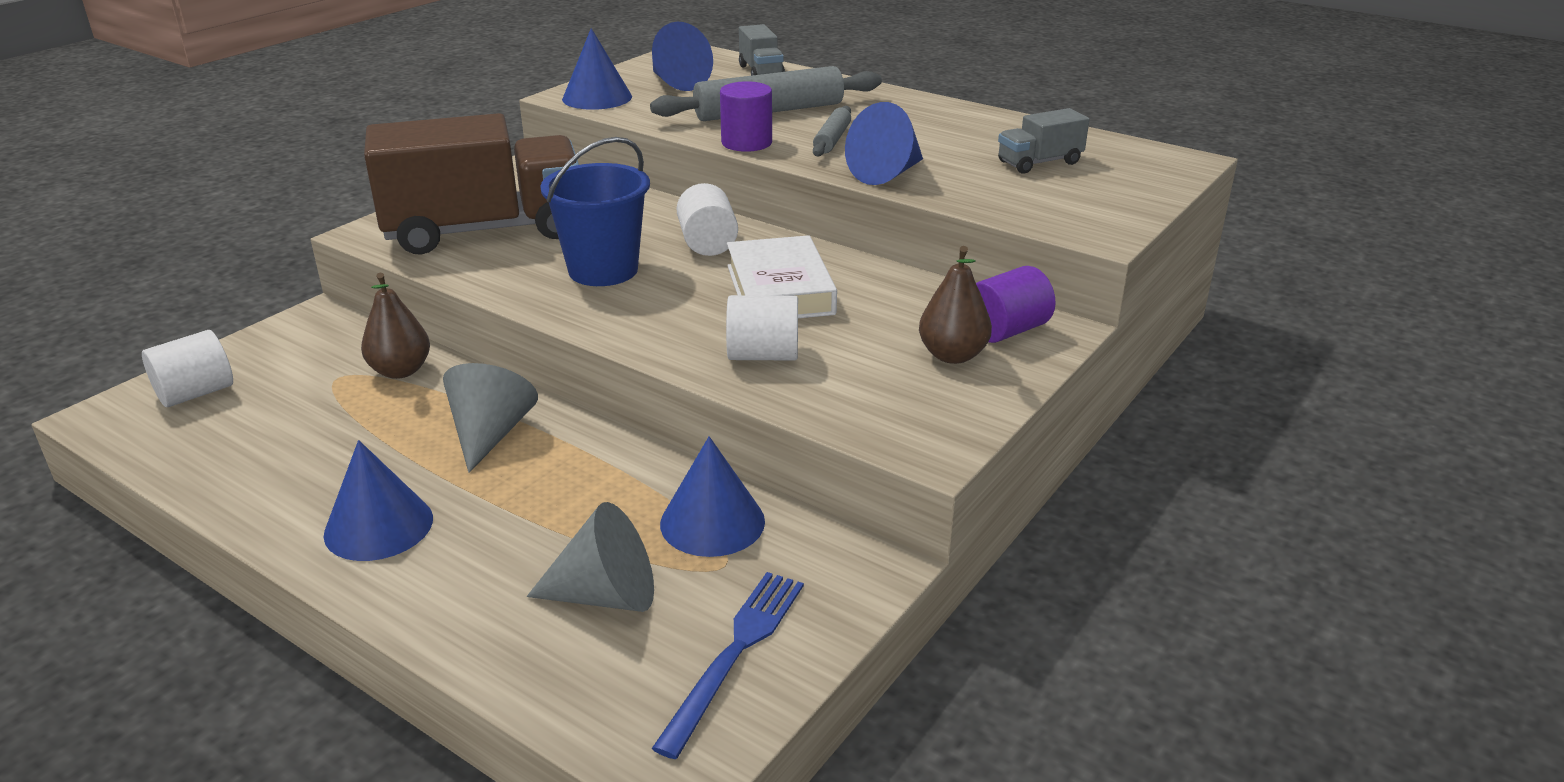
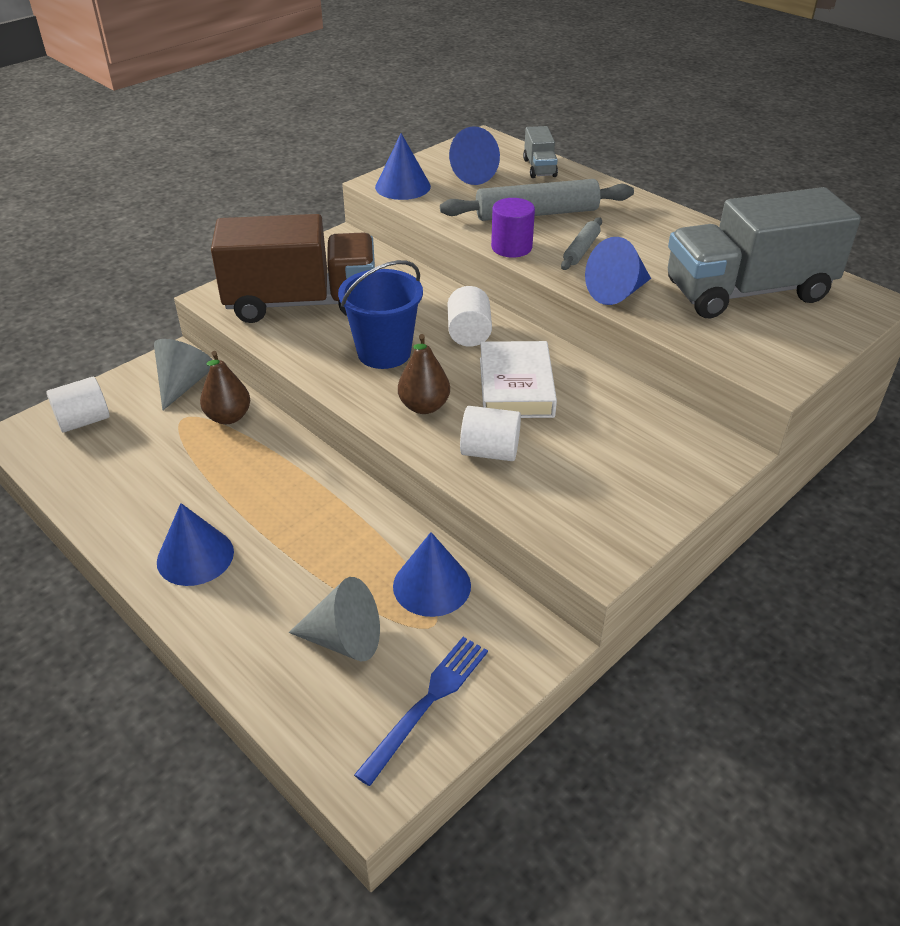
camera: 10 degrees right, 10 degrees up
(490, 434) = (284, 483): grey cone -> grey cone (184, 384)
(952, 355) = (637, 469): brown pear -> brown pear (424, 406)
(1006, 330) = (686, 449): purple cylinder -> none
(1039, 163) = (747, 292): grey truck -> grey truck, size x2.33

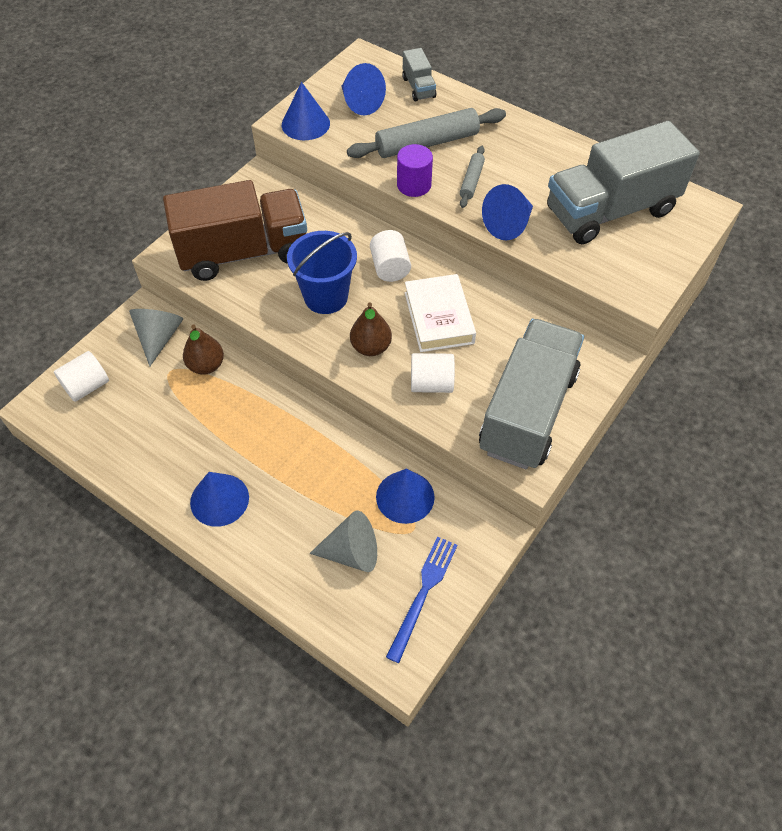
camera: 10 degrees left, 15 degrees up
(608, 496) = (527, 411): none -> grey truck

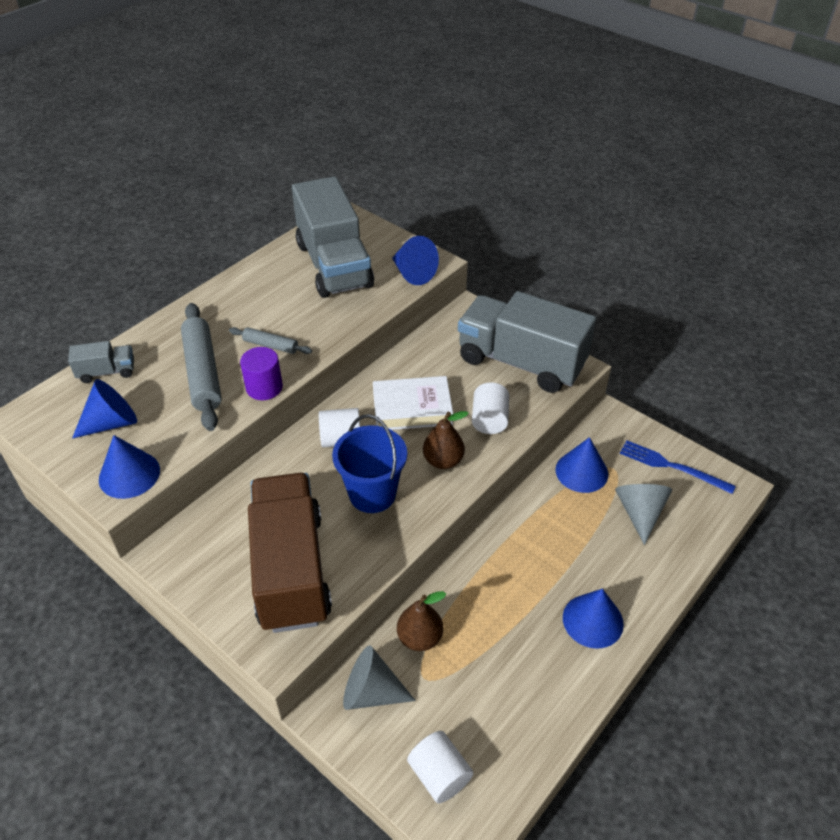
camera: 85 degrees left, 10 degrees down
(509, 225) = (337, 327): blue cone -> blue cone (413, 273)

